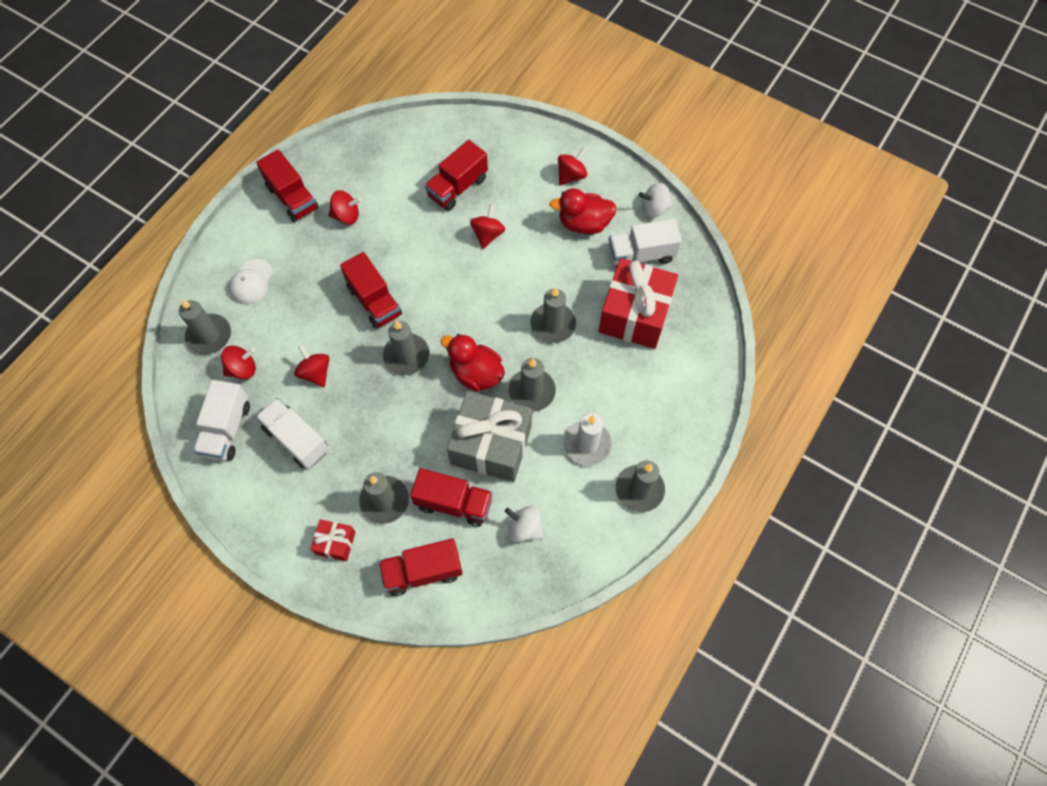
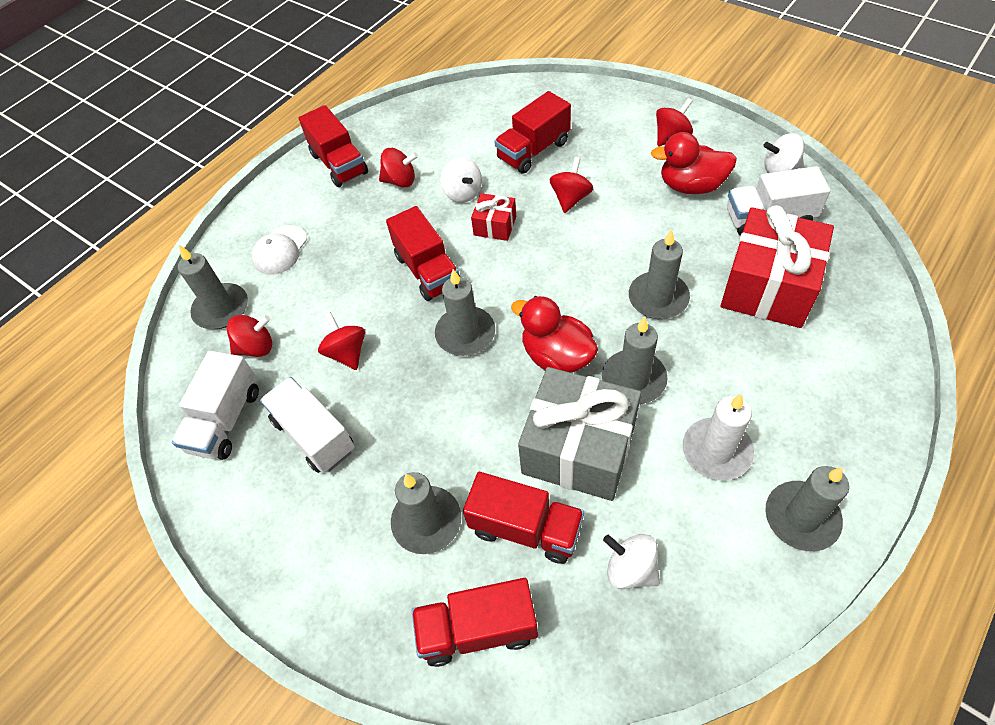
camera: 10 degrees right, 10 degrees down
(335, 543) = (353, 580): red gift -> red gift (495, 226)
(400, 228) = (463, 193): none -> white spinning top

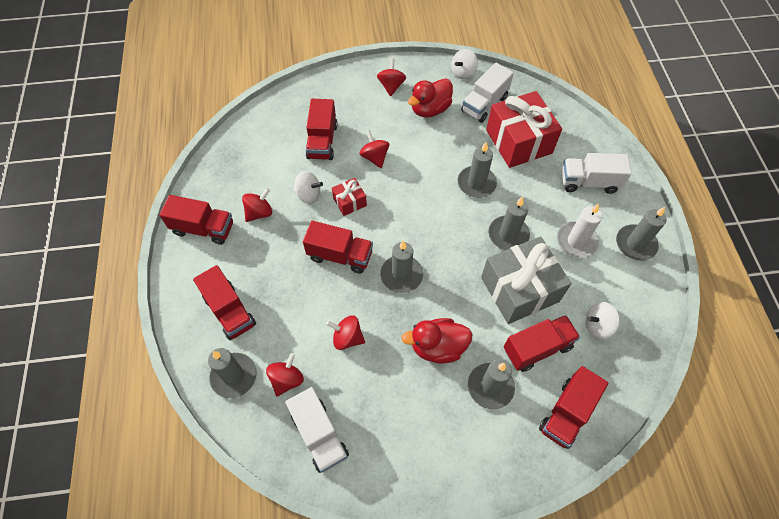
camera: 50 degrees left, 5 degrees up
(280, 250) = (229, 311): white cap -> red truck
(314, 435) = (382, 397): white truck -> white truck (589, 182)
(556, 356) = (460, 251): red duck -> red duck (437, 347)

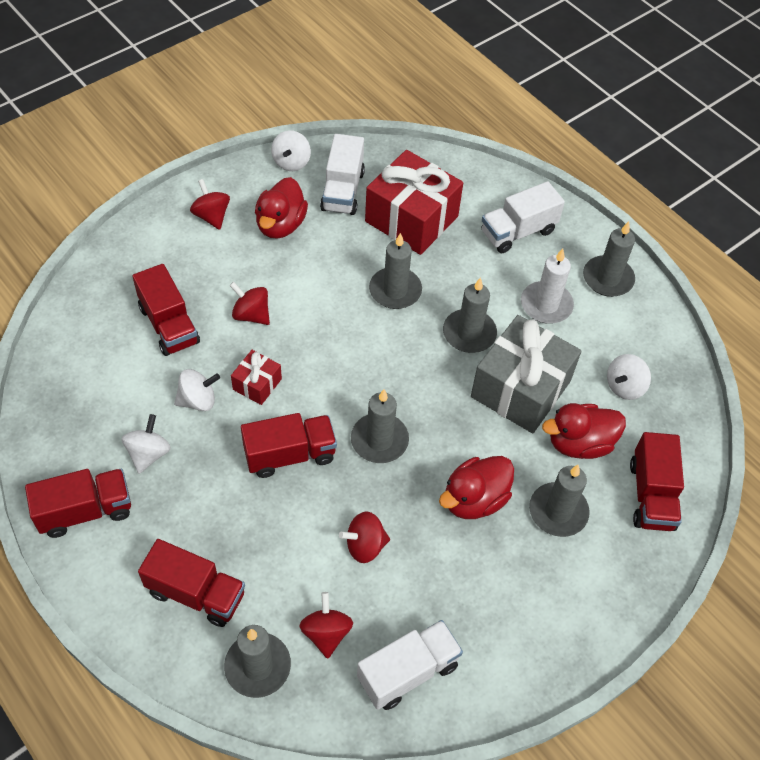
camera: 35 degrees left, 5 degrees down
(259, 213) = (148, 454): red spinning top -> white spinning top
(319, 435) = (408, 672): white truck -> white truck turned 60 degrees counterclockwise
(537, 348) = (579, 443): red truck -> red duck

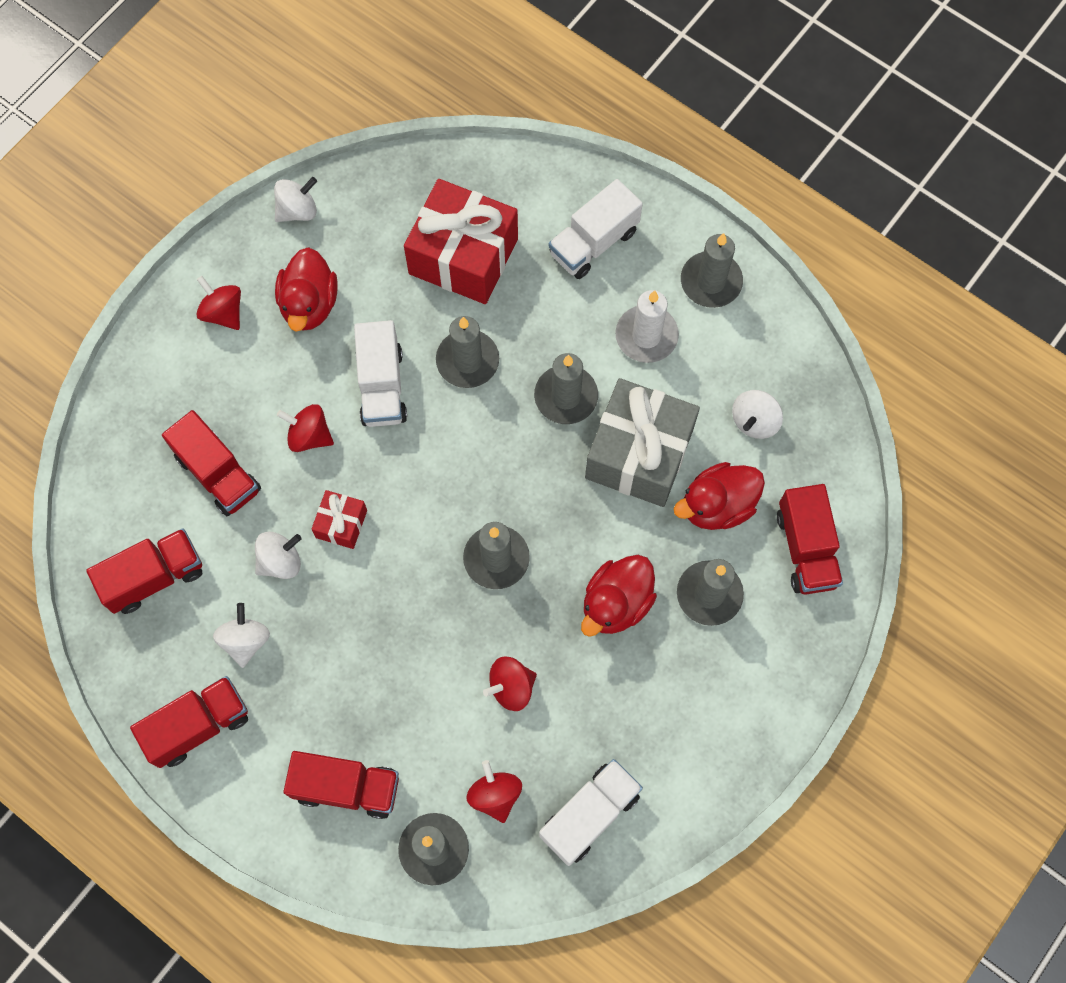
camera: 10 degrees left, 15 degrees up
(290, 455) = (402, 601): red truck -> red truck (154, 577)
(291, 162) = (298, 210): white spinning top -> white spinning top turned 120 degrees counterclockwise
(342, 191) = (371, 236): white truck -> white truck (382, 386)

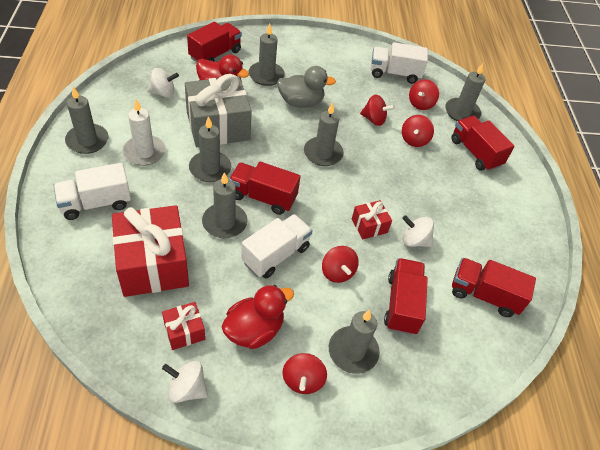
camera: 135 degrees left, 20 degrees down
(198, 726) = (519, 224): red truck -> red truck (263, 197)
(212, 380) = (353, 351): none -> grey candle
(245, 641) = (465, 230): white spinning top -> none
(359, 241) = (184, 331): none -> red gift
(432, 714) = (414, 140): none -> red spinning top
(593, 243) = (96, 203): white truck -> white truck turned 150 degrees clockwise
(616, 603) = (301, 102): red duck -> grey duck

